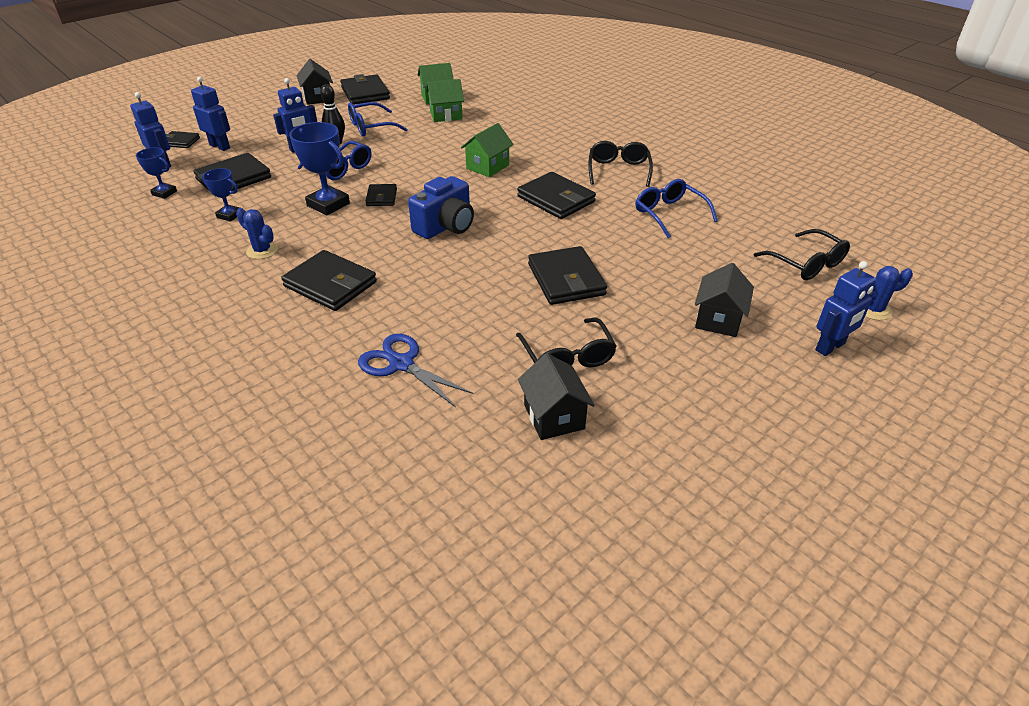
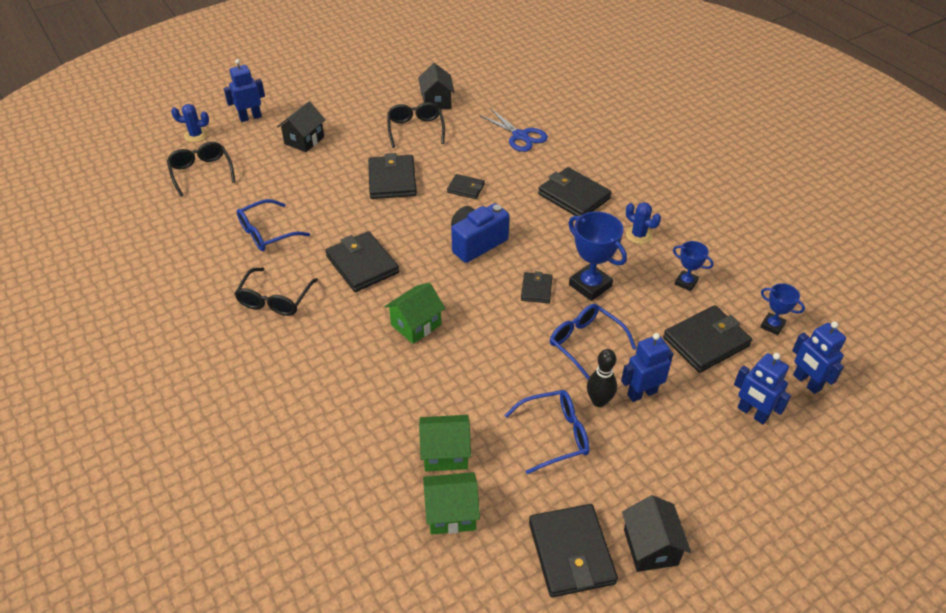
camera: 170 degrees left, 5 degrees up
(180, 142) = (813, 433): black wallet -> black wallet (466, 188)
(669, 214) = (267, 233): blue glasses -> blue glasses turned 75 degrees clockwise

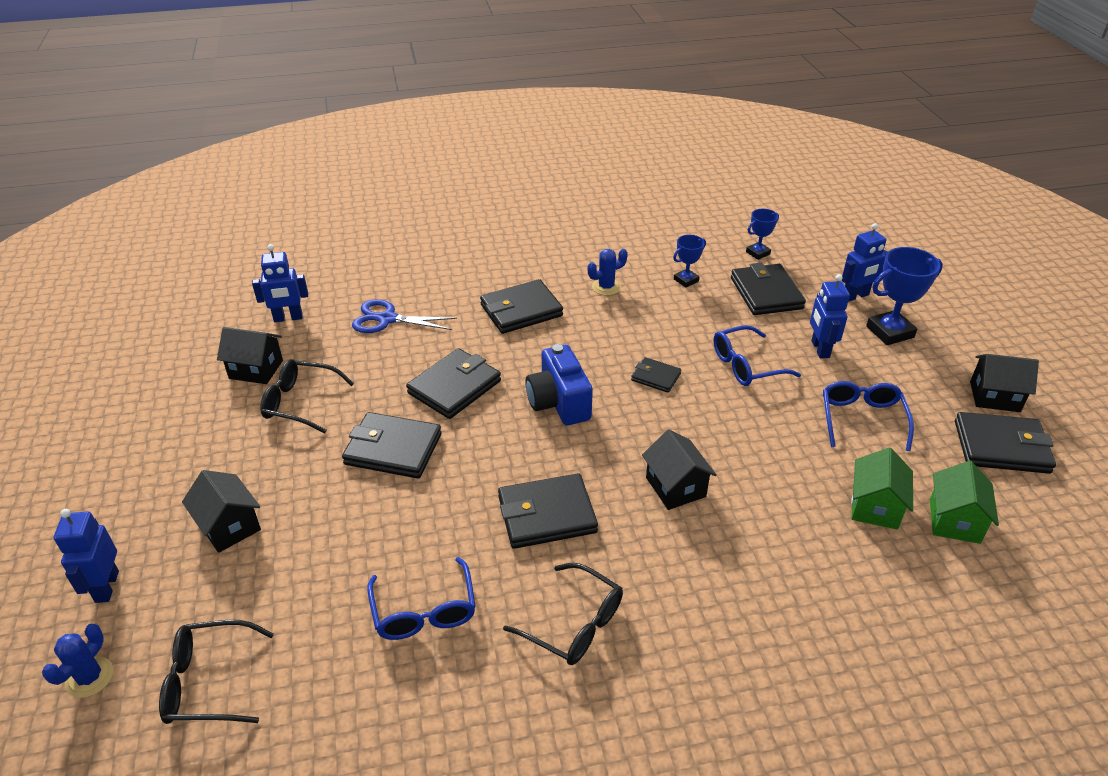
camera: 70 degrees left, 5 degrees down
(416, 325) = (675, 487): green house -> black house
(466, 188) = (454, 387): black wallet -> black wallet, size x1.81
(520, 136) = (387, 319): blue scissors -> blue scissors turned 150 degrees counterclockwise
(590, 285) = (665, 339): blue trophy -> blue trophy (890, 332)
(599, 401) = (824, 378): black bowling pin -> none
(806, 382) = (827, 258): blue robot -> blue robot (288, 318)

